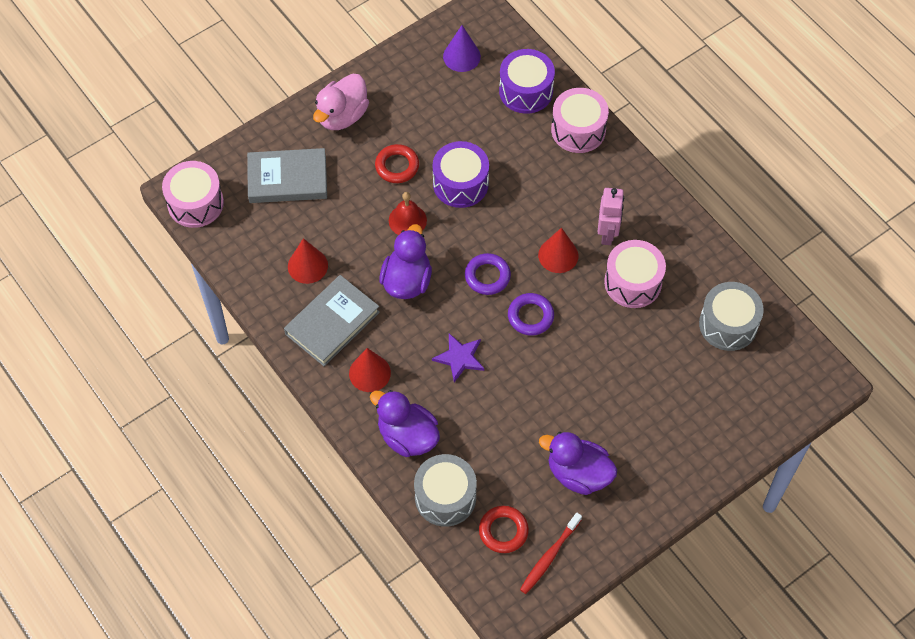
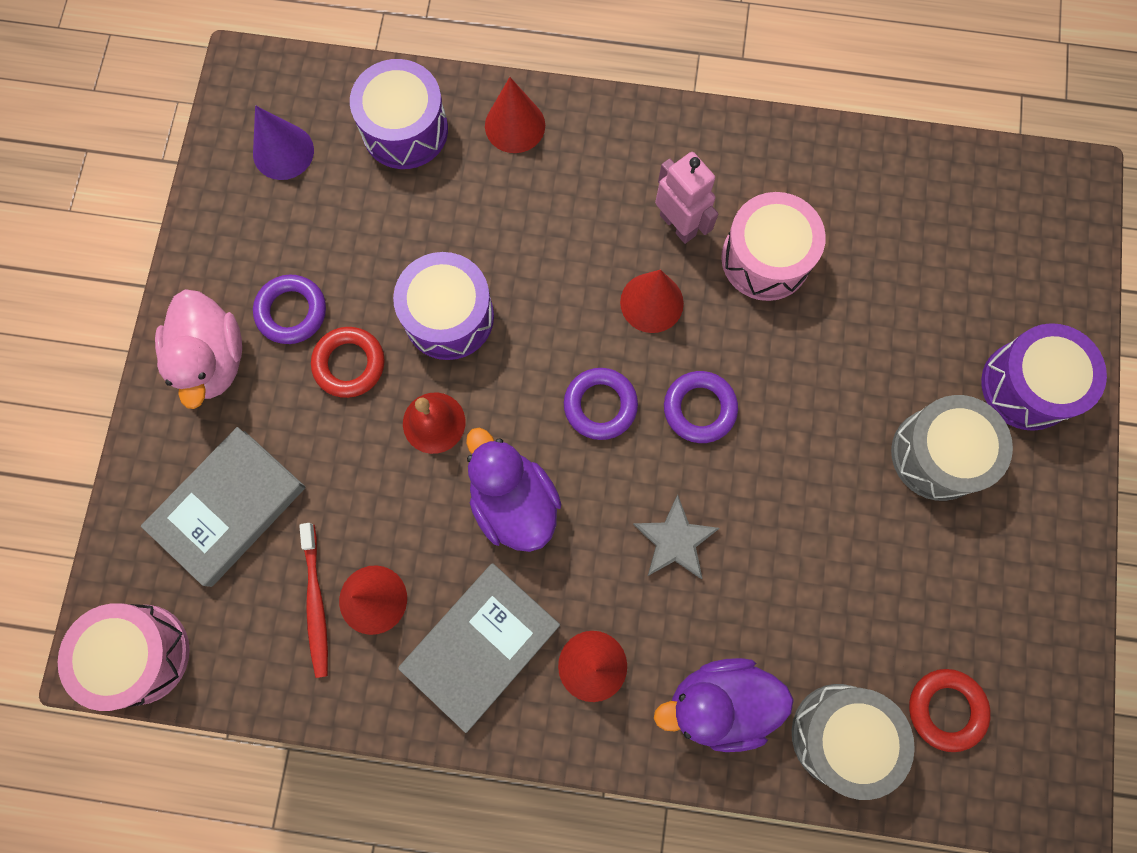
camera: 45 degrees left, 15 degrees up
(332, 323) = (481, 645): grey book -> grey book turned 45 degrees clockwise
(395, 124) = (292, 312): none -> purple ring
(460, 358) = (675, 540): purple star -> grey star
(549, 556) = (1024, 686): red toothbrush -> red toothbrush (316, 603)
(578, 130) = (515, 125): pink drum -> red cone
(578, 473) = (949, 552): purple duck -> none
(697, 442) = (1027, 385): none -> purple drum
(728, 324) = (913, 213): grey drum -> grey drum (937, 454)

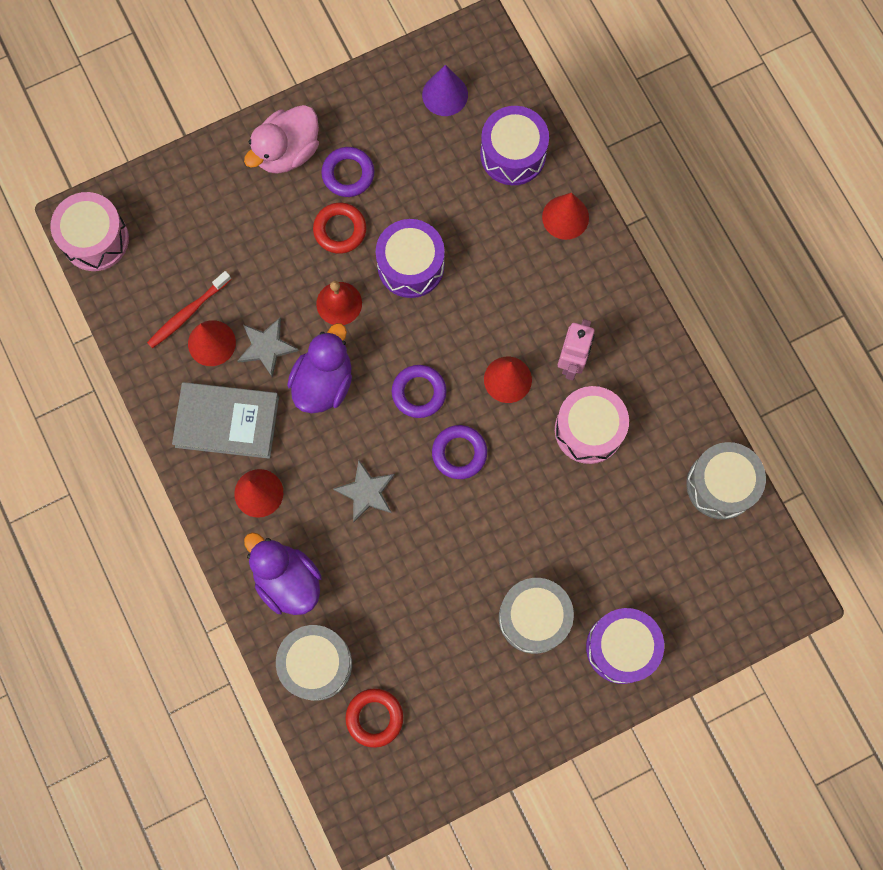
camera: 55 degrees right, 0 degrees up
(228, 507) = (208, 225): grey book -> none
(425, 538) = (266, 347): none -> grey star
(912, 171) = (721, 485): none -> grey drum

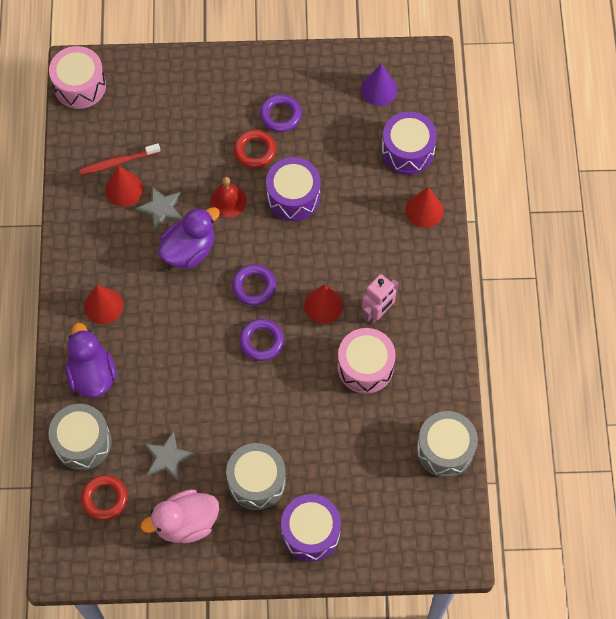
camera: 25 degrees right, 10 degrees down
(227, 422) = (107, 247): grey book -> none
(287, 152) = (245, 82): pink duck -> pink duck (186, 523)
(366, 492) = (180, 339): grey star -> grey star (168, 458)

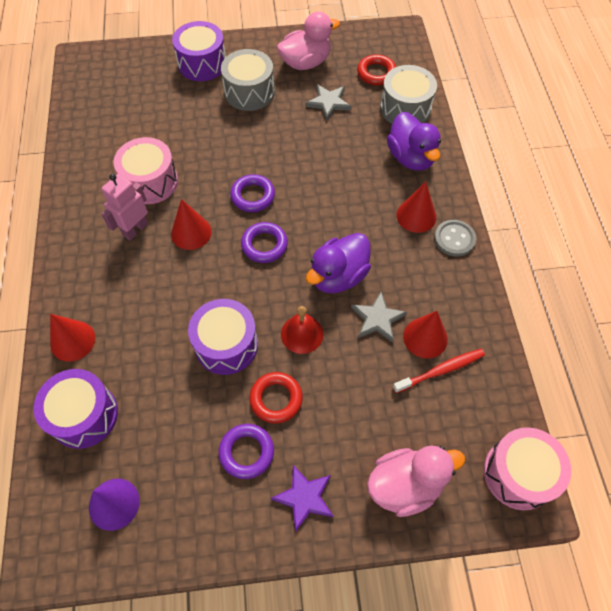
camera: 175 degrees right, 5 degrees down
(73, 278) = (454, 239): none -> grey button
(165, 85) = (405, 485): none -> pink duck
(240, 83) = (304, 497): none -> purple star
(445, 449) = (82, 124): grey drum -> none

